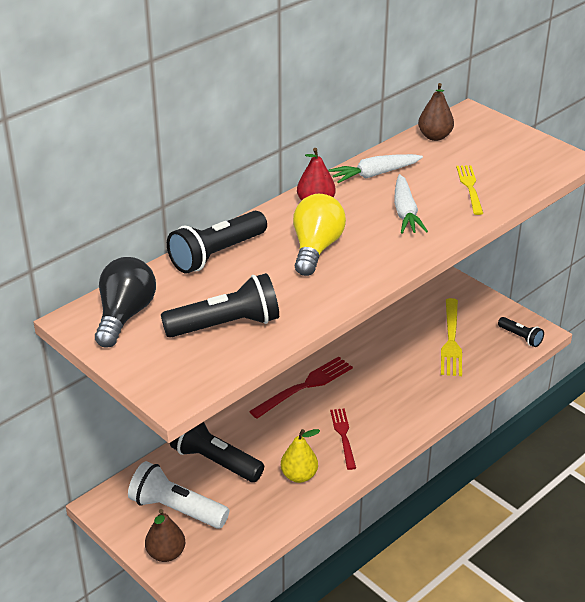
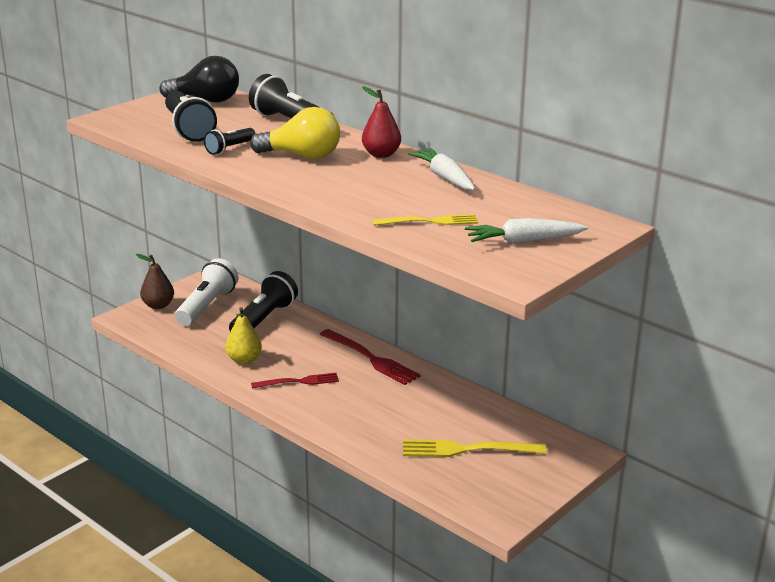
camera: 85 degrees right, 10 degrees down
(405, 212) = (371, 191): white carrot -> white carrot (523, 241)
(435, 136) = (541, 206): brown pear -> none
(520, 337) = (486, 503): black flashlight -> black flashlight (230, 148)

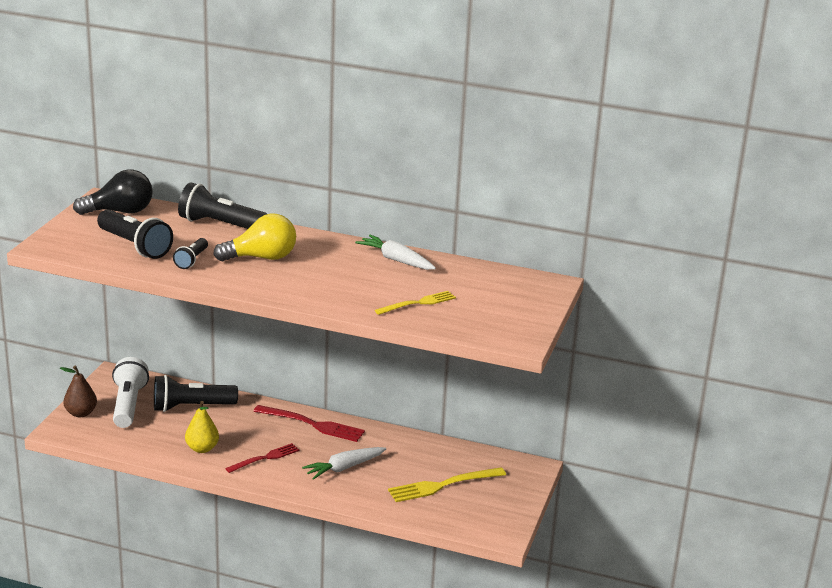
camera: 25 degrees left, 0 degrees up
(264, 319) = (191, 407): black flashlight -> black flashlight turned 105 degrees counterclockwise
(381, 154) = (326, 245): red pear -> none
(523, 241) = (501, 308): white carrot -> white carrot (344, 468)

